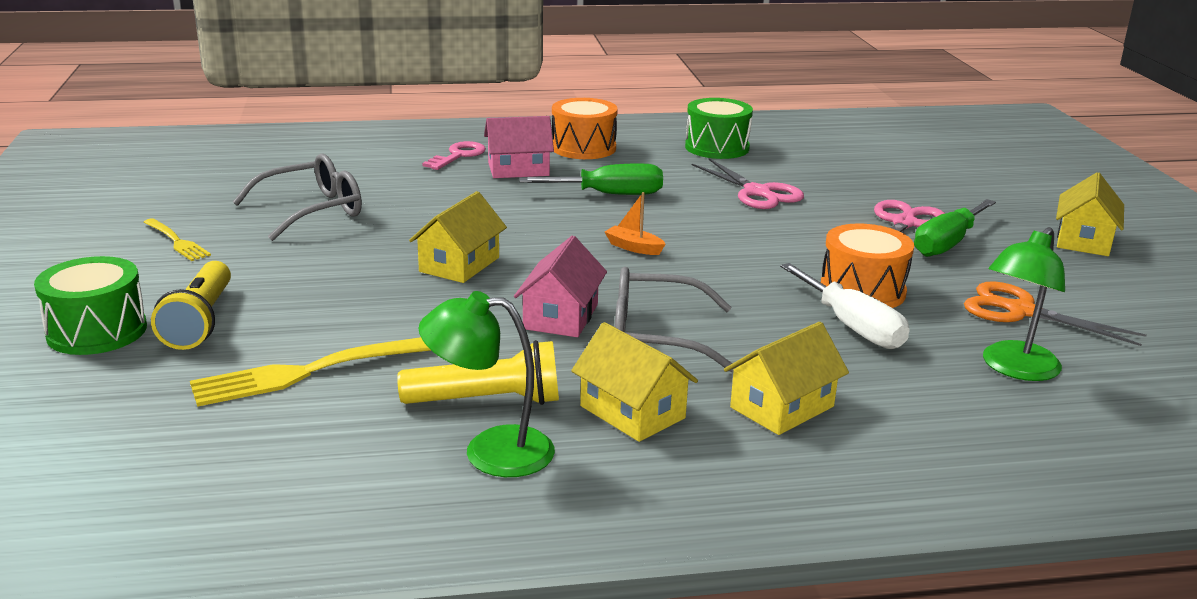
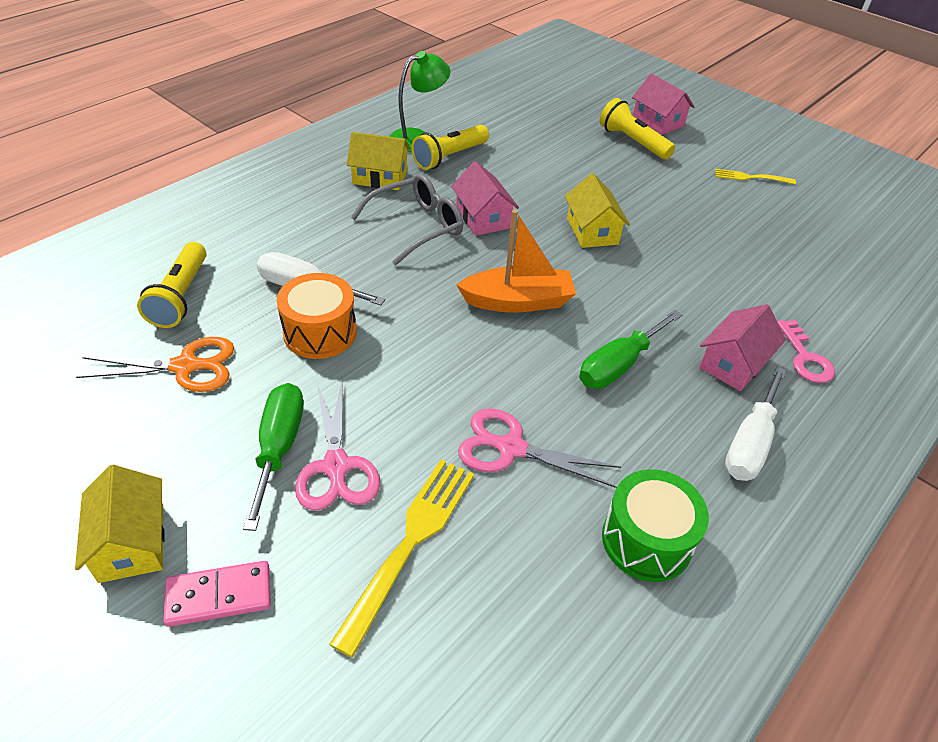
camera: 140 degrees right, 20 degrees up
(97, 331) = (658, 121): green drum -> pink house
(308, 372) = (543, 139): yellow fork -> yellow fork (411, 542)
(312, 210) = (750, 235): grey glasses -> none
(583, 148) = (750, 443): orange drum -> white screwdriver
(634, 247) = (518, 301): orange boat -> orange boat, size x2.06
(782, 407) = (309, 209): yellow house -> none
(1014, 369) = (181, 296): green lamp -> yellow flashlight
(1020, 207) = (219, 596): none -> pink domino

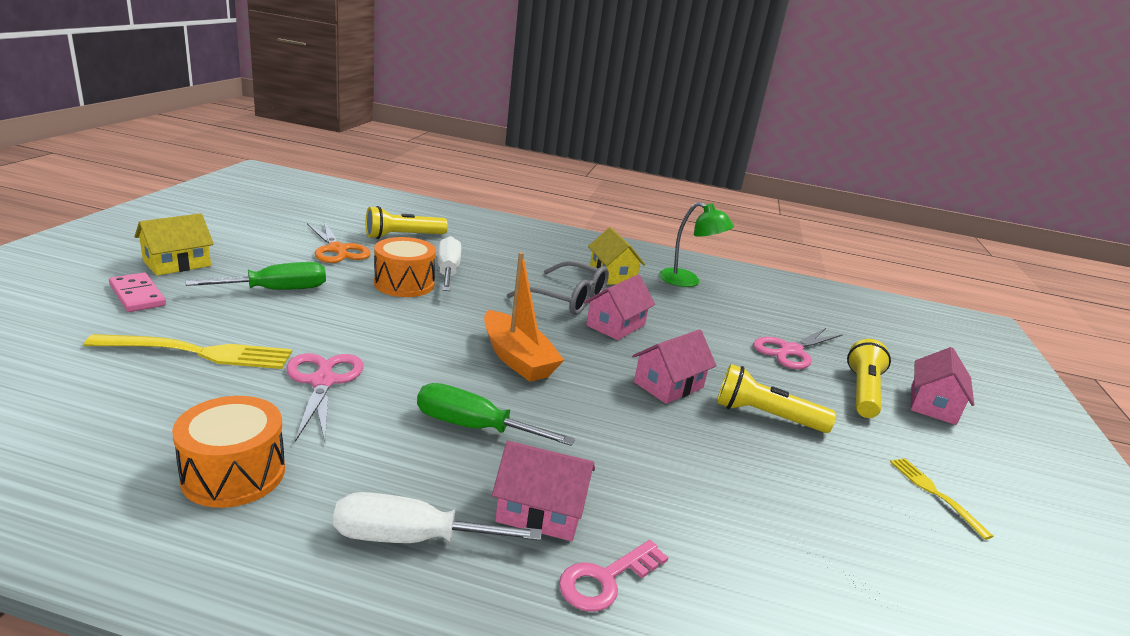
camera: 60 degrees right, 20 degrees down
(336, 467) = (266, 313): pink scissors -> pink scissors (790, 351)
(450, 157) = (682, 298): yellow flashlight -> yellow flashlight (765, 416)
(592, 231) = (668, 385): yellow house -> pink house
(646, 540) = (234, 474): green drum -> orange drum

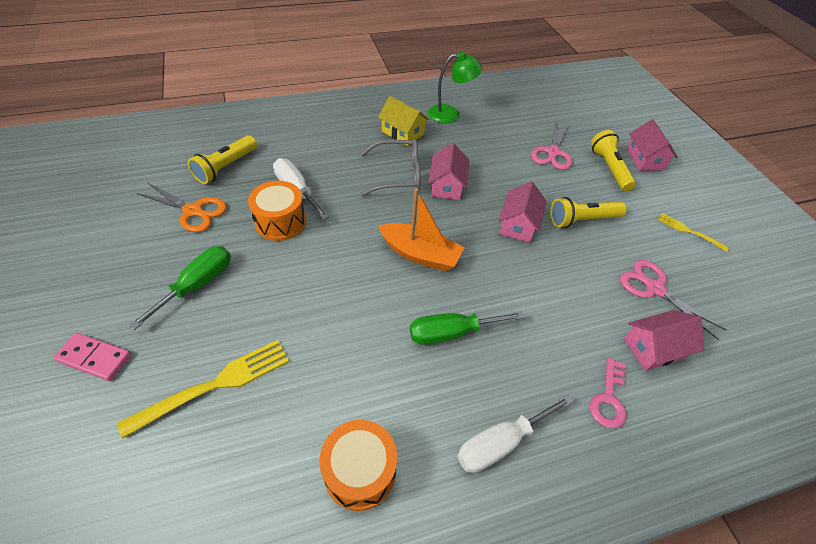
camera: 30 degrees left, 25 degrees up
(177, 263) = (82, 302): yellow house -> none
(323, 381) = (327, 354): pink scissors -> pink scissors (653, 288)
(540, 511) = (542, 374): pink house -> pink house (654, 348)

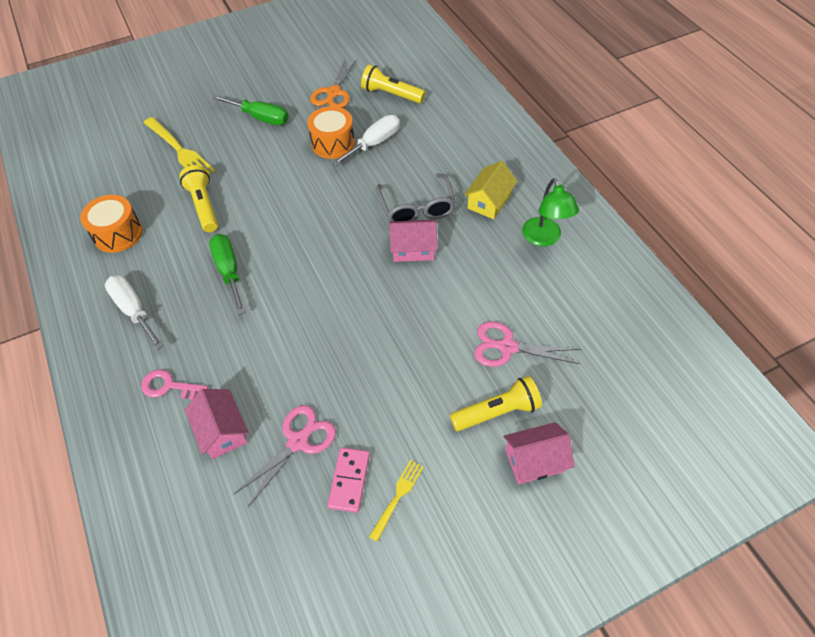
camera: 85 degrees right, 5 degrees up
(94, 358) = (197, 93): pink domino -> pink domino (349, 480)
(420, 254) = (312, 239): orange boat -> none
(518, 224) = (368, 314): pink house -> none
(582, 220) = (390, 375): yellow flashlight -> yellow flashlight (204, 206)

